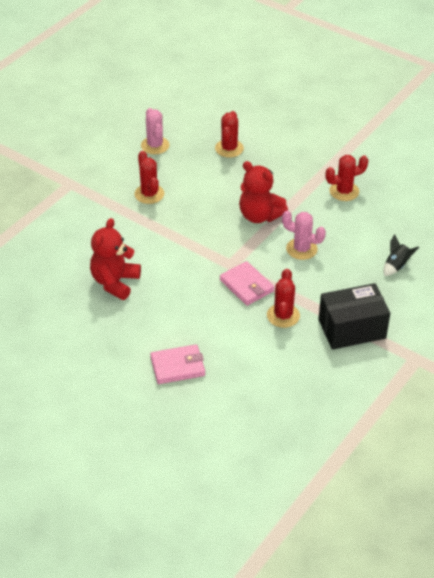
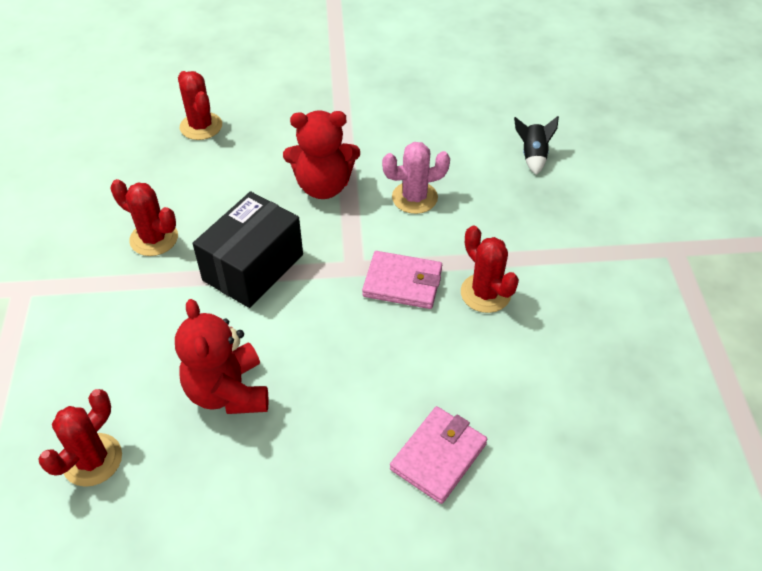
camera: 40 degrees left, 5 degrees up
(155, 145) = (99, 172): pink cactus -> none
(344, 191) = (386, 105): red cactus -> red cactus (92, 460)
(352, 329) = (574, 258): black box -> black box (253, 267)

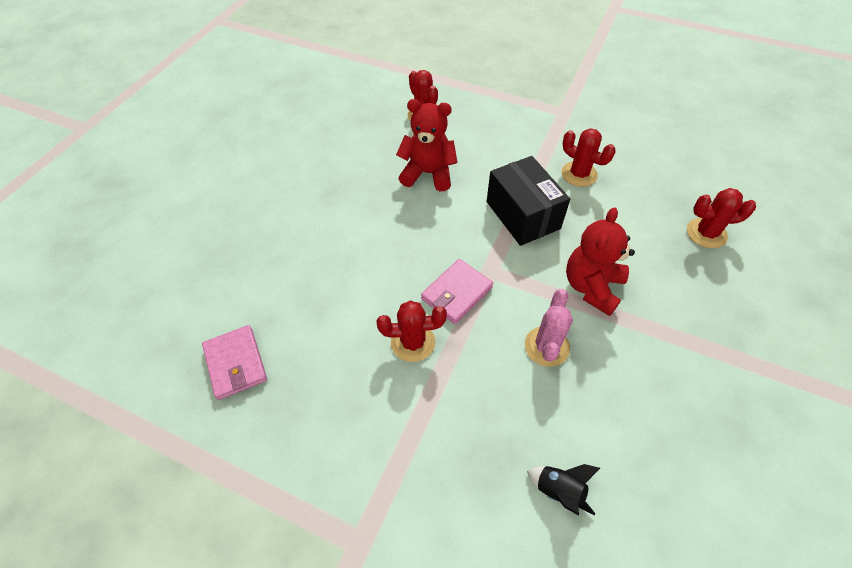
camera: 120 degrees right, 5 degrees up
(154, 238) = (579, 174): red cactus -> red cactus turned 75 degrees clockwise
(438, 456) = (312, 248): pink wallet -> pink wallet (236, 363)

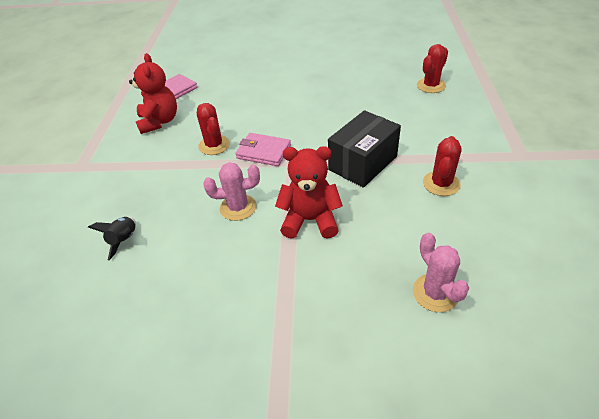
camera: 70 degrees right, 10 degrees down
(428, 173) = (369, 106): red teddy bear -> red teddy bear (159, 122)
(706, 233) = (435, 293): red cactus -> pink cactus

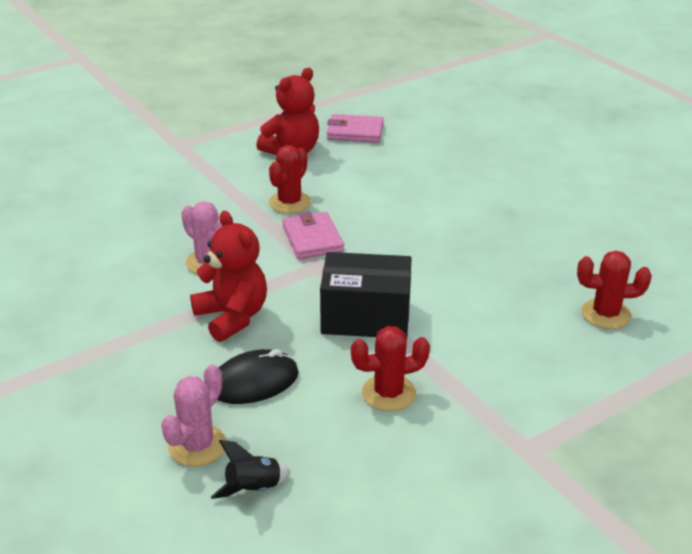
camera: 50 degrees right, 10 degrees down
(124, 240) = (108, 219): black rocket -> black rocket (253, 489)
(387, 237) = (254, 382): none -> black mouse

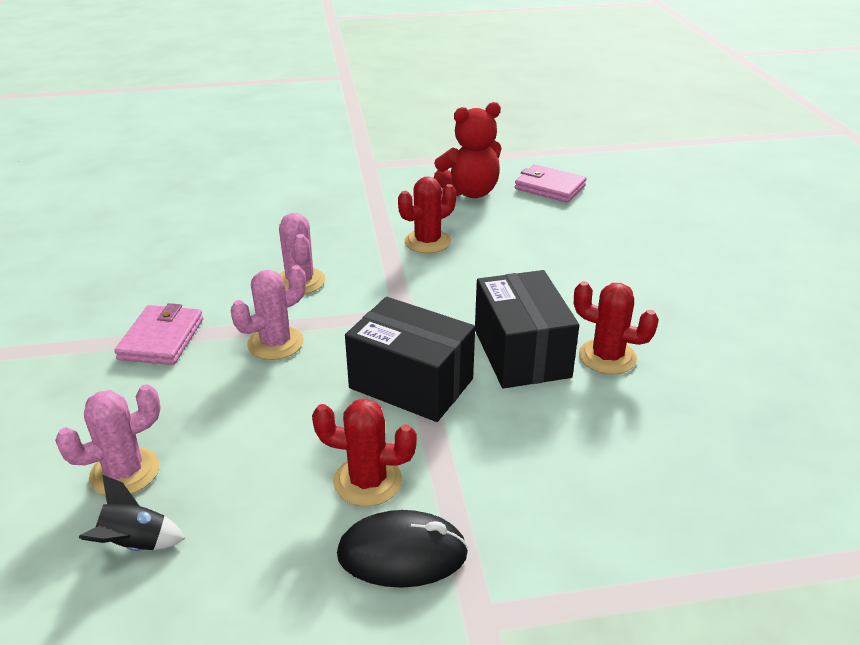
camera: 25 degrees right, 0 degrees up
(232, 317) = (275, 343): red teddy bear -> pink cactus
(254, 382) = (238, 420): black mouse -> black mouse (402, 554)
(312, 239) = (421, 284): pink wallet -> pink wallet (161, 339)
(430, 272) = (521, 353): none -> black box
(605, 314) = (709, 467): red cactus -> red cactus (607, 357)

